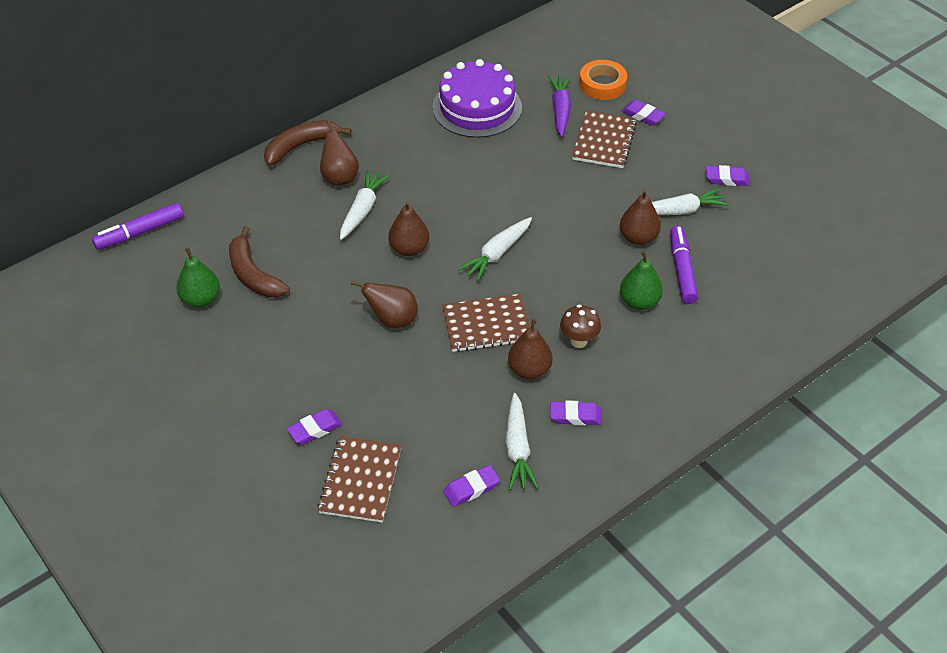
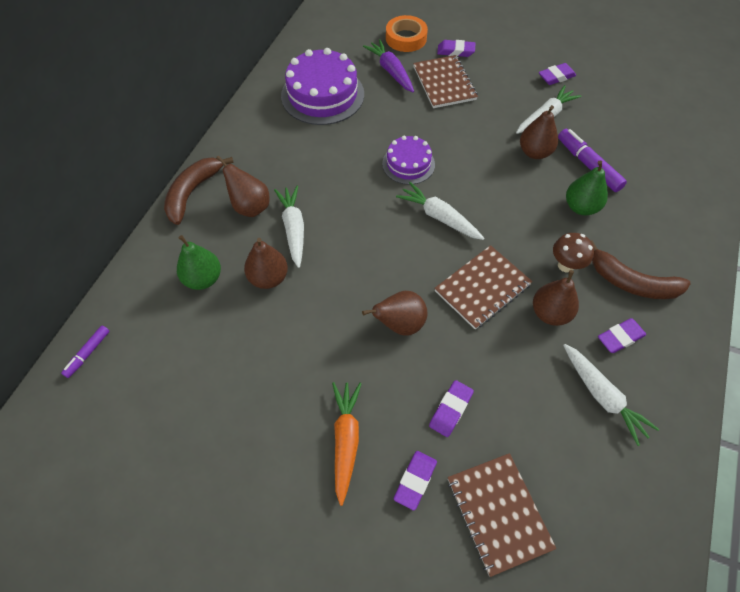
camera: 30 degrees left, 10 degrees up
(140, 232) = (88, 353): purple marker -> purple marker, size x0.58
(201, 299) = (202, 396): green pear -> green pear (203, 279)
(253, 274) = (237, 343): brown banana -> brown banana (632, 282)
(284, 378) = (345, 440): none -> orange carrot
(409, 249) = (362, 247): brown pear -> brown pear (268, 278)
(471, 488) = (598, 461): purple eraser -> purple eraser (450, 410)
(497, 254) = (439, 217): white carrot -> white carrot turned 120 degrees clockwise
(507, 199) = (408, 164): none -> purple cake

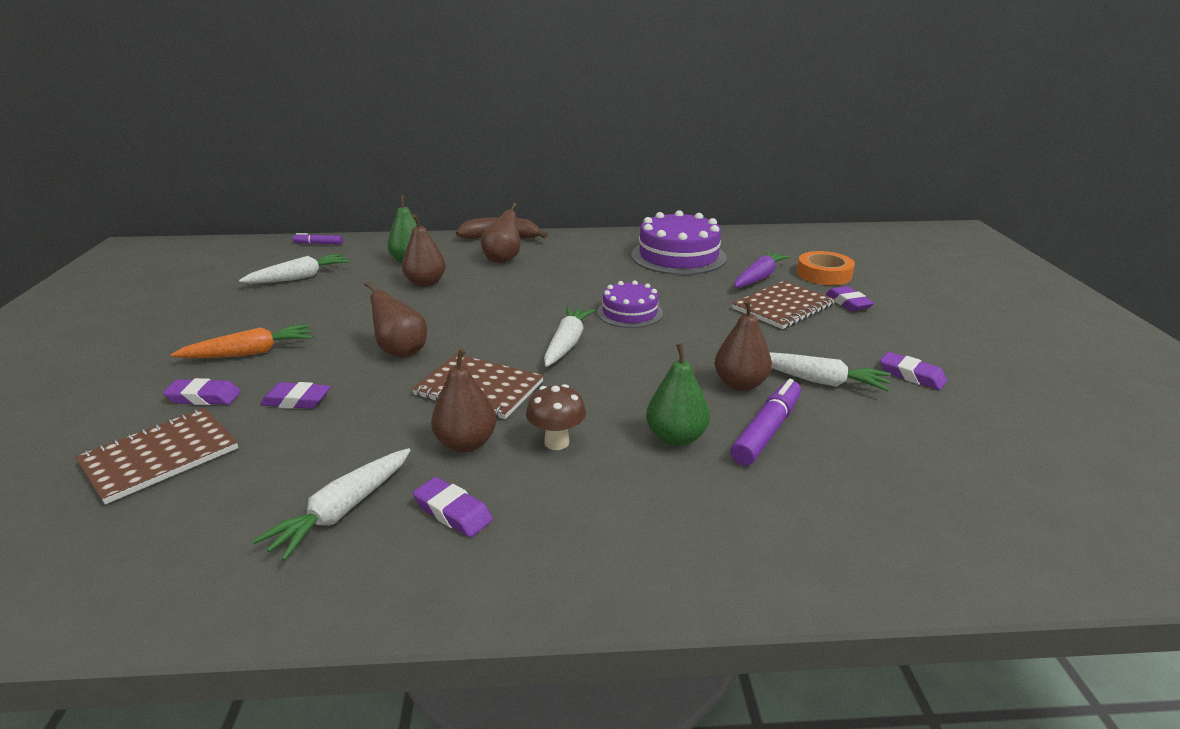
camera: 65 degrees right, 30 degrees down
(293, 229) = (491, 280): white carrot -> white carrot (299, 277)
(632, 282) = (566, 508): brown banana -> none

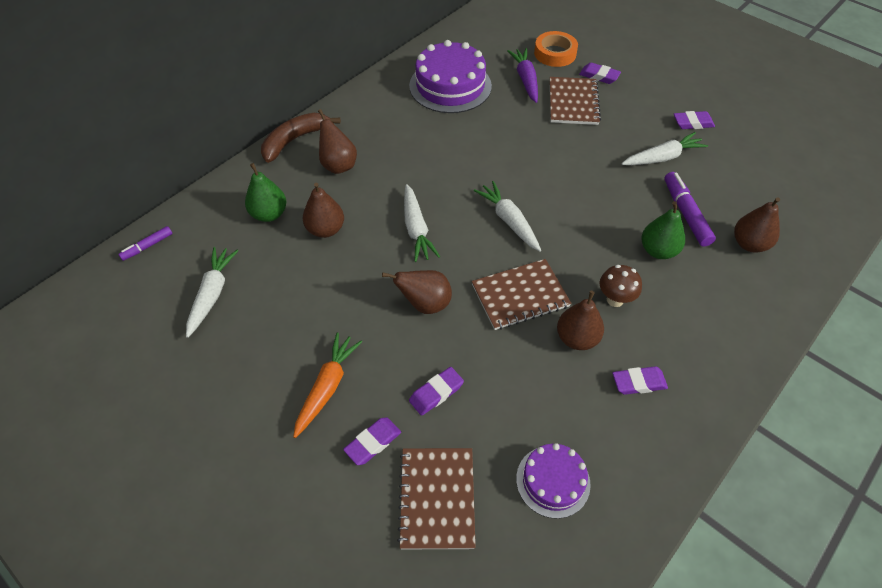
camera: 45 degrees left, 25 degrees up
(342, 511) = (593, 430): white carrot -> white carrot (416, 229)
(630, 313) = (502, 166): purple cake -> purple cake (553, 481)
(740, 384) = (634, 187): brown pear -> brown pear (749, 244)

